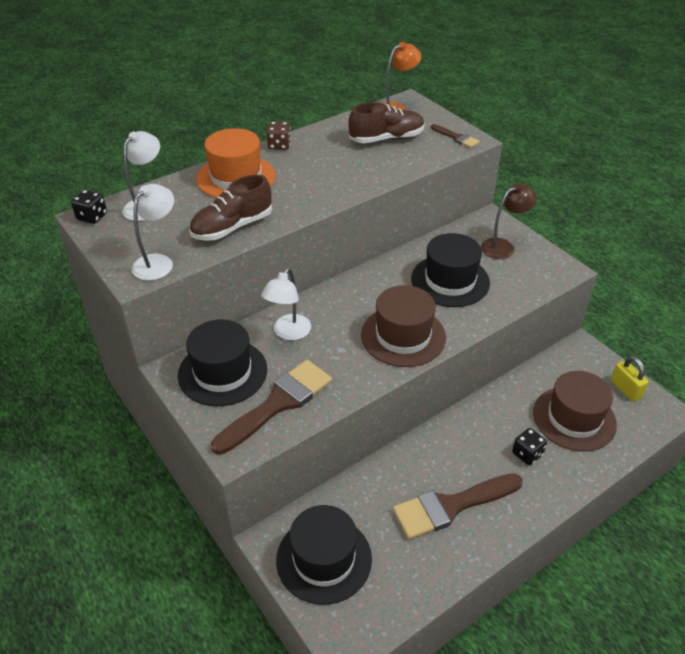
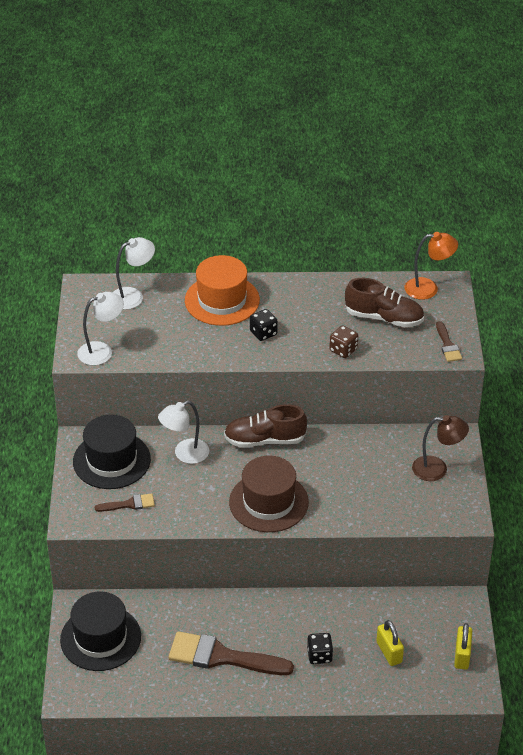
camera: 35 degrees right, 0 degrees up
(92, 217) = (87, 288): black dice -> black dice (263, 333)
(232, 227) = (178, 346): brown shoe -> brown shoe (264, 440)
(277, 404) = (129, 504): brown brush -> brown brush, size x0.49
(279, 145) = (286, 283): brown dice -> brown dice (343, 350)
(450, 281) = (355, 476): black hat -> none
(574, 418) = (389, 652): brown hat -> yellow padlock

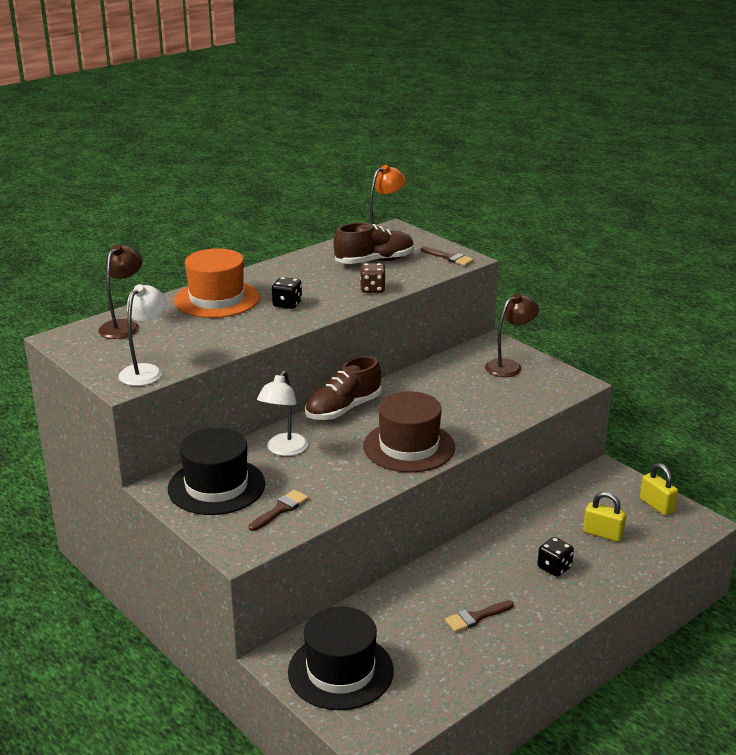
camera: 40 degrees left, 15 degrees down
(133, 296) = (123, 326): white lamp -> brown lamp
(222, 657) = (476, 617): brown brush -> brown brush, size x0.49

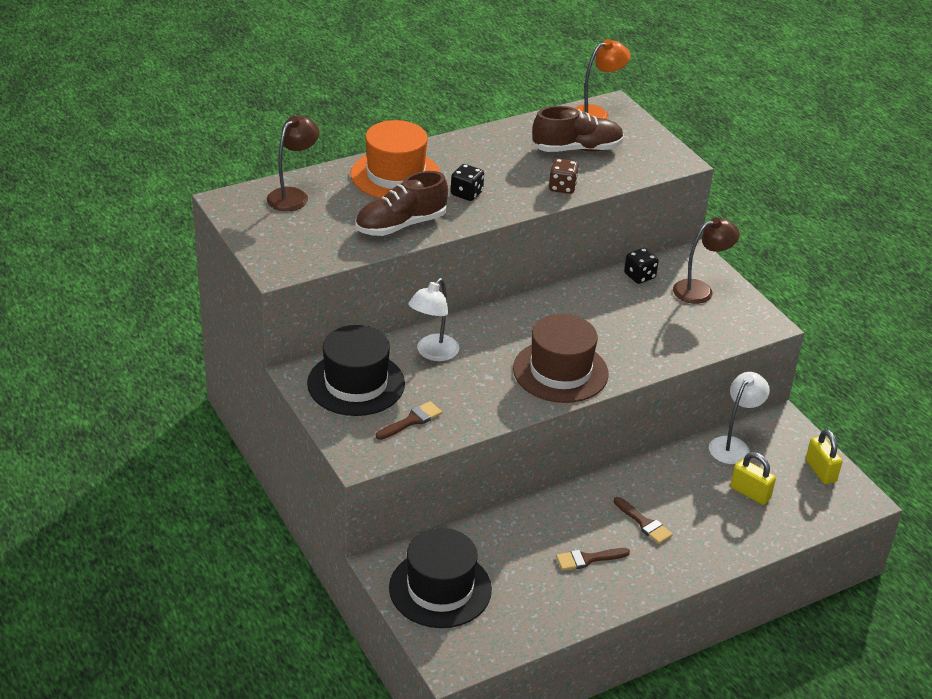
camera: 10 degrees right, 10 degrees up
(146, 371) = (303, 256): white lamp -> white lamp (733, 445)
(343, 409) = (506, 314): brown shoe -> brown shoe (400, 225)
(449, 258) = (660, 156): brown brush -> brown brush (644, 523)
(554, 568) = (685, 521): black dice -> black dice (639, 276)

